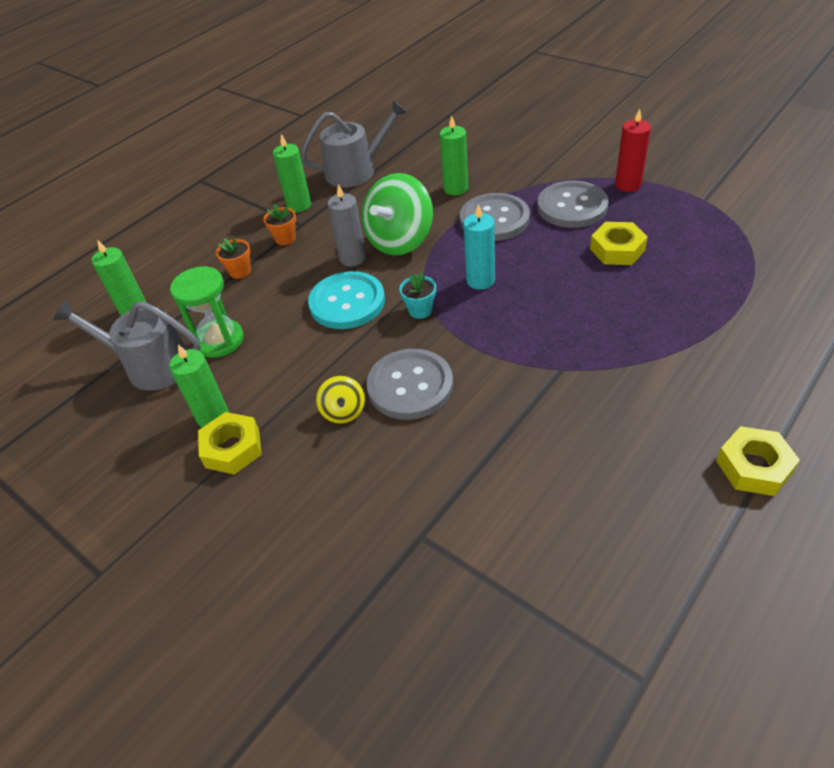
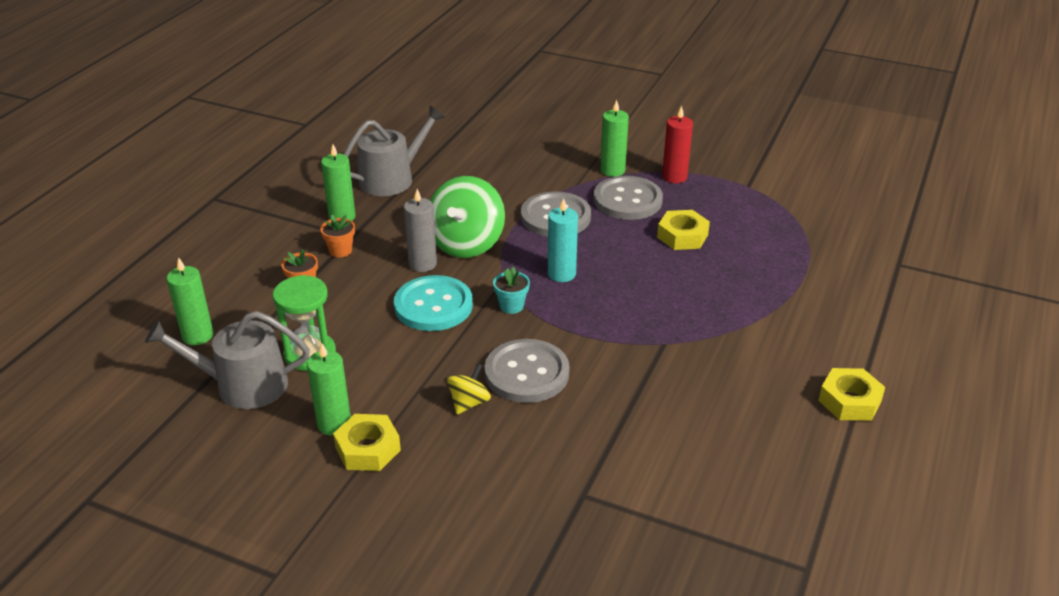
camera: 20 degrees left, 10 degrees down
(343, 411) = (469, 403): yellow spinning top -> yellow spinning top turned 120 degrees counterclockwise
(456, 188) = (506, 190): green candle -> green candle (612, 170)

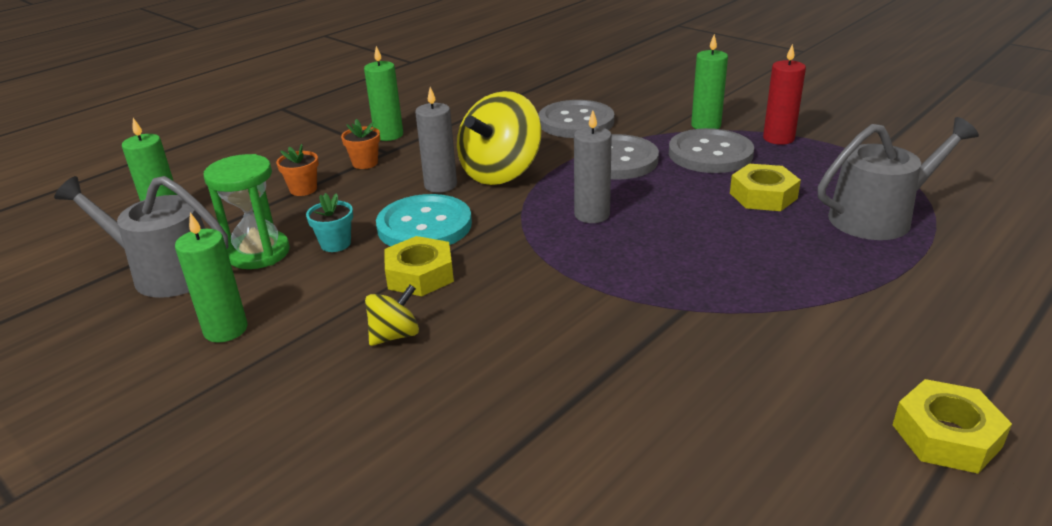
camera: 20 degrees right, 5 degrees down
(368, 449) = (240, 366): yellow nut -> yellow nut (420, 275)
(392, 179) = (461, 110): grey watering can -> grey watering can (878, 217)
(466, 243) = (501, 172): green spinning top -> yellow spinning top
(511, 306) = (513, 239): turquoise flower pot -> turquoise flower pot (335, 244)
(527, 373) = (486, 314): grey button -> grey button (576, 122)
(561, 274) = (592, 215): turquoise candle -> grey candle

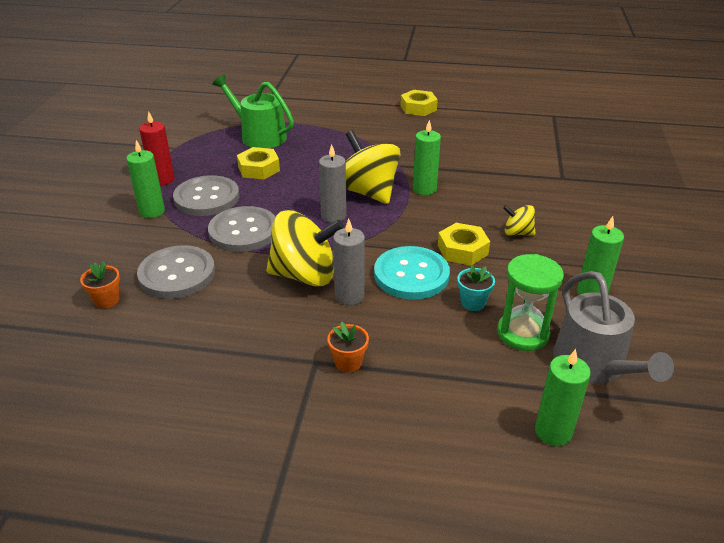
camera: 125 degrees left, 5 degrees up
(303, 189) = (425, 372): orange flower pot -> orange flower pot (106, 300)
(389, 135) = (278, 382): green candle -> green candle (424, 189)
(625, 254) = (368, 192): none -> yellow spinning top
(878, 217) = (259, 136): grey watering can -> green watering can

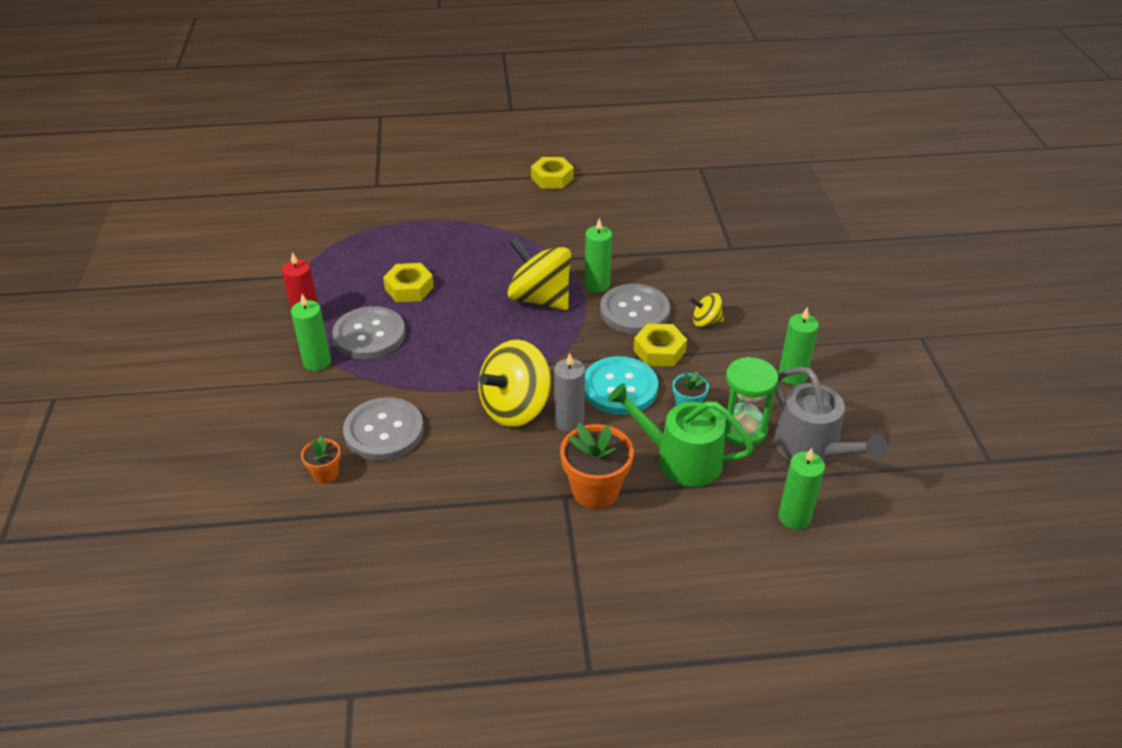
camera: 15 degrees left, 5 degrees up
(243, 231) = (429, 369): grey button -> grey button (634, 311)
(259, 136) = (389, 244): green watering can -> green watering can (680, 459)
(305, 275) = (515, 408): yellow spinning top -> yellow spinning top turned 150 degrees clockwise
(333, 216) = (516, 334): grey candle -> none
(348, 362) = (595, 490): orange flower pot -> orange flower pot, size x1.83

